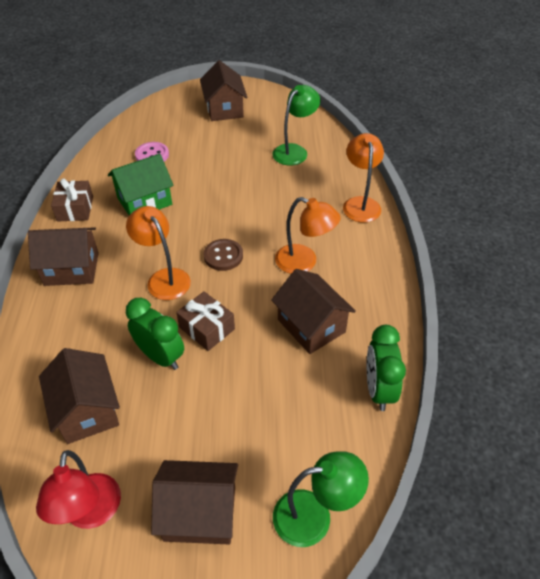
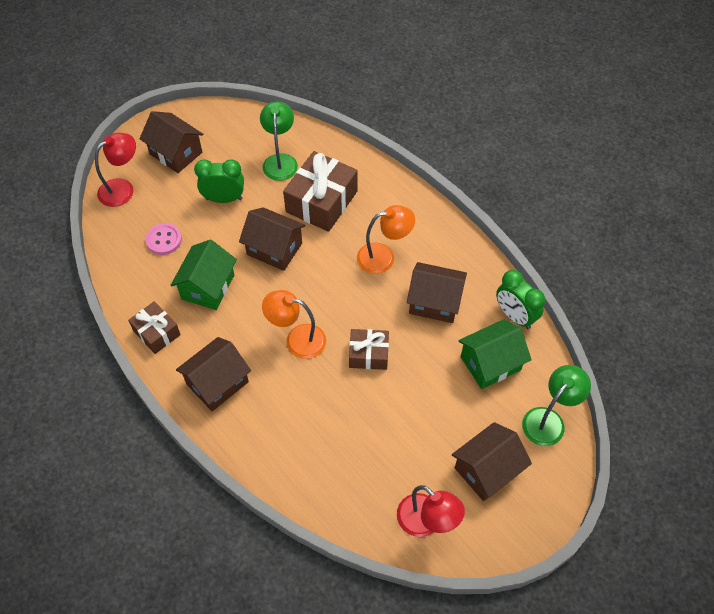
camera: 40 degrees left, 10 degrees up
(87, 410) = (352, 468): brown house -> brown house (274, 249)
(160, 356) = (359, 397): green clock -> green clock (224, 199)
(164, 111) = (122, 189): none -> red lamp
(223, 256) = (321, 291): brown button -> none
(296, 194) = (321, 201): none -> brown gift
(309, 415) = (490, 363): none -> green house
(360, 204) = (376, 179): orange lamp -> none

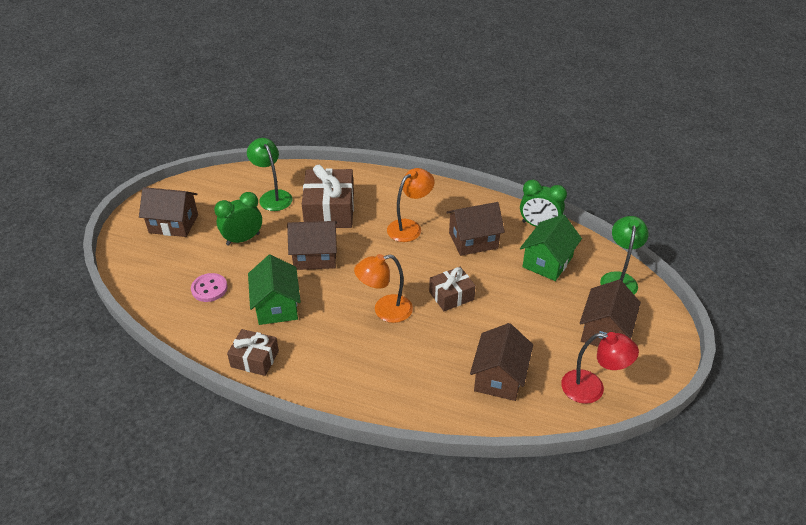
camera: 30 degrees left, 15 degrees down
(122, 189) = (141, 267): red lamp -> none
(217, 383) = (340, 372): brown house -> brown house (499, 377)

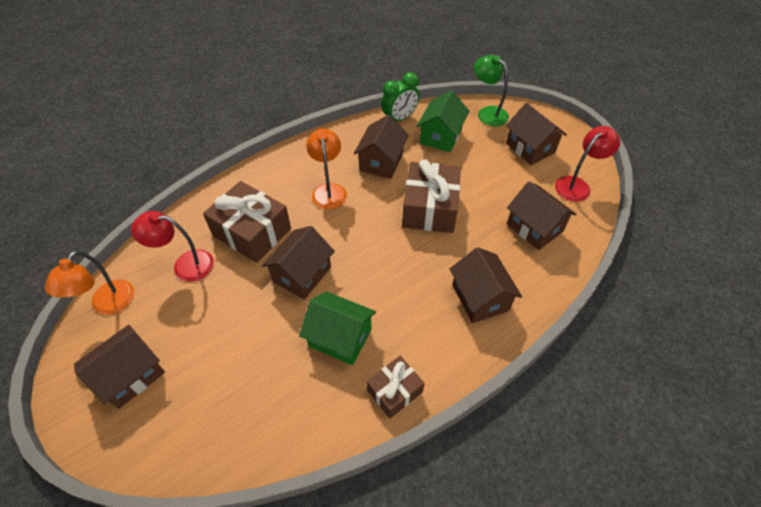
camera: 55 degrees left, 10 degrees up
(209, 288) = (265, 386): pink button -> none
(243, 239) = (221, 321): green clock -> none
(273, 196) = (185, 265): green lamp -> red lamp
(383, 372) = (480, 298): none -> brown house
(385, 310) = (412, 259): orange lamp -> orange lamp (107, 305)
(451, 296) = (430, 208): brown gift -> brown gift, size x1.72
(547, 262) = (441, 136): green house -> green house turned 45 degrees clockwise

